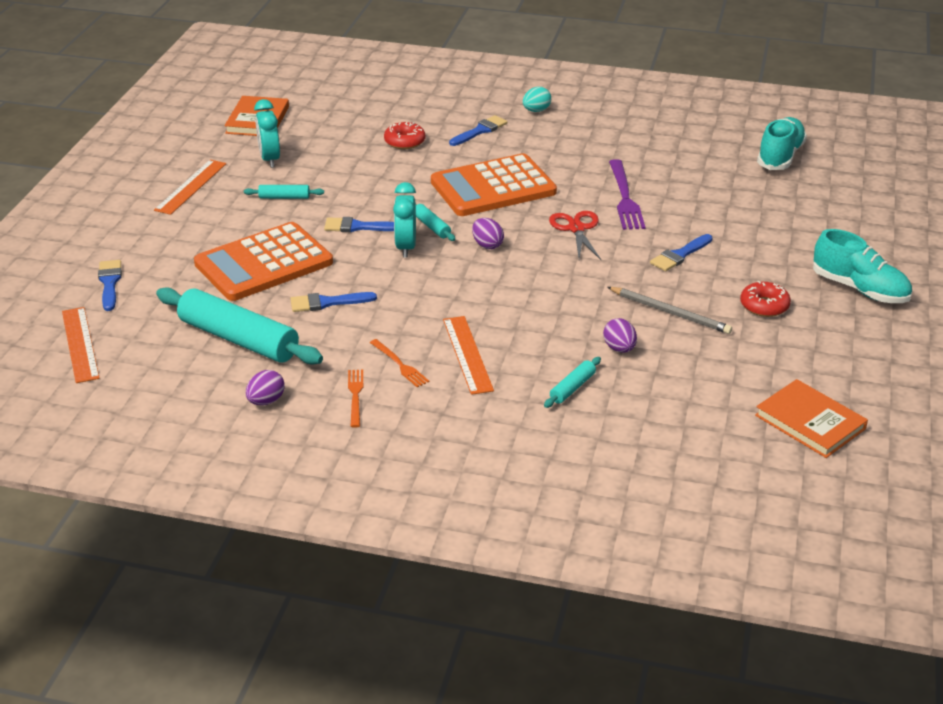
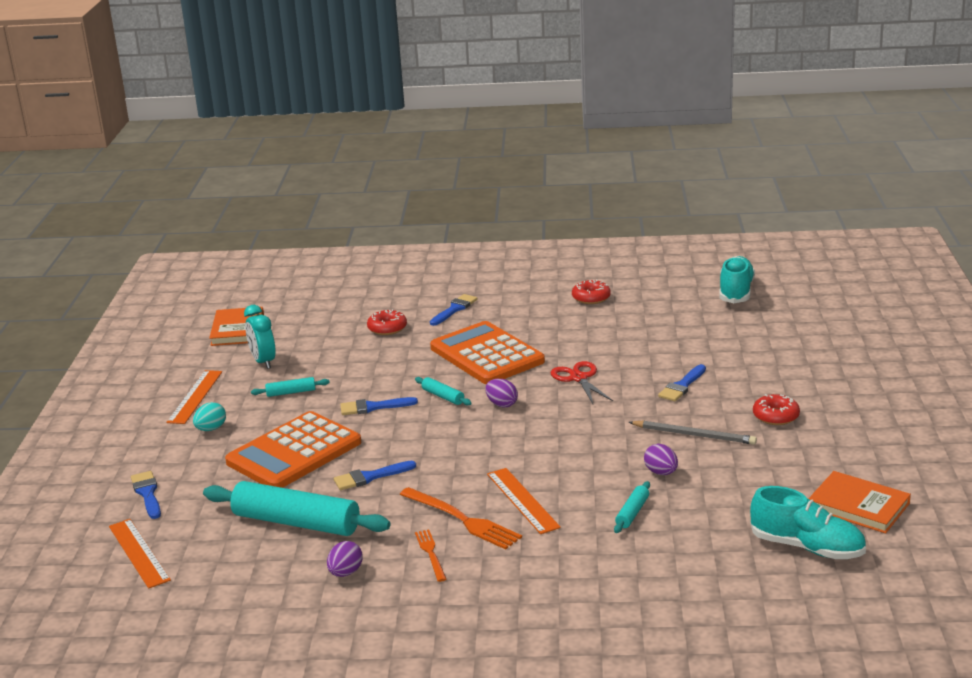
camera: 10 degrees left, 10 degrees down
(399, 364) = (462, 519): orange fork -> orange fork, size x1.73
(406, 247) = (425, 418): turquoise clock -> none
(493, 187) = (486, 355): orange calculator -> orange calculator turned 90 degrees clockwise
(536, 110) = (499, 285): turquoise egg -> turquoise egg (211, 429)
(624, 140) = (591, 298): none -> red donut
(625, 197) = (612, 346): purple fork -> none
(859, 289) = (853, 389): turquoise shoe -> turquoise shoe (807, 547)

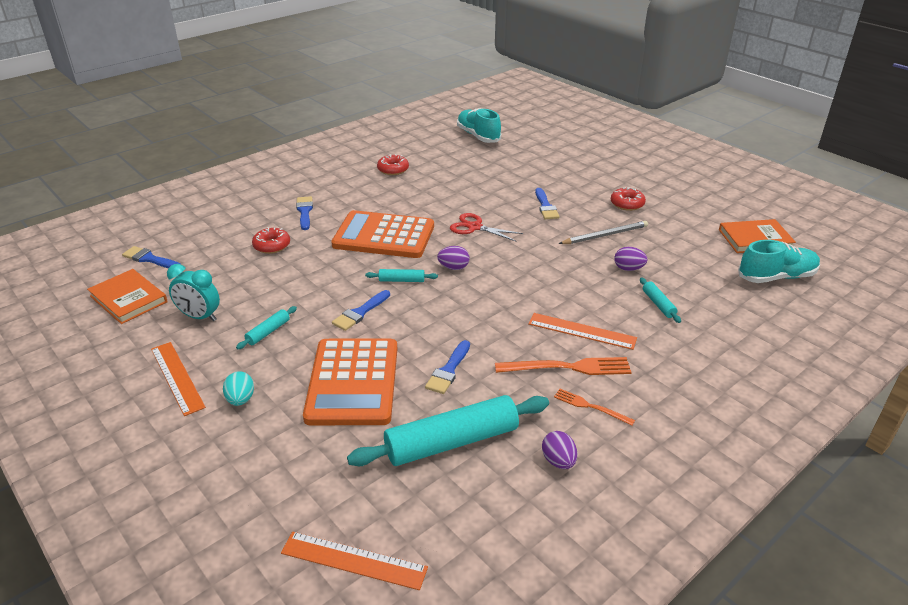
camera: 45 degrees left, 10 degrees up
(147, 493) = (270, 495): blue brush -> blue brush (149, 259)

